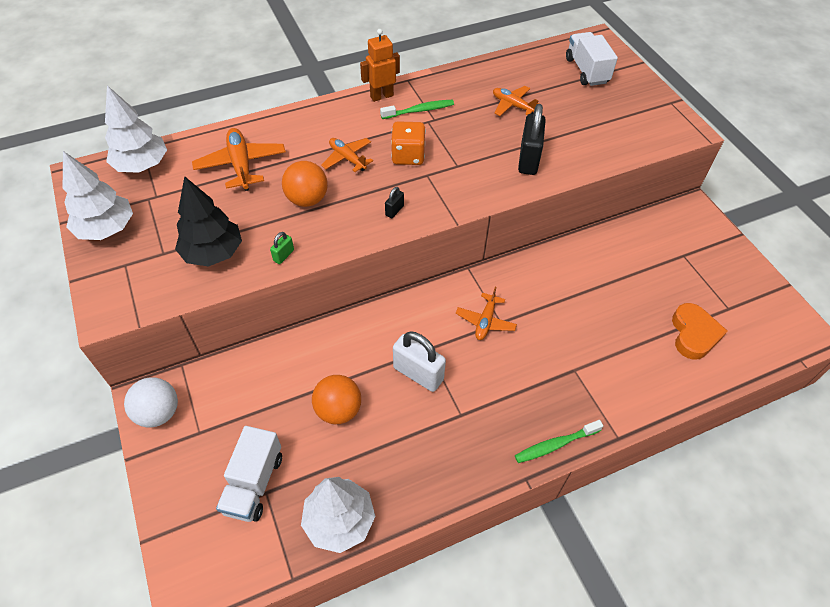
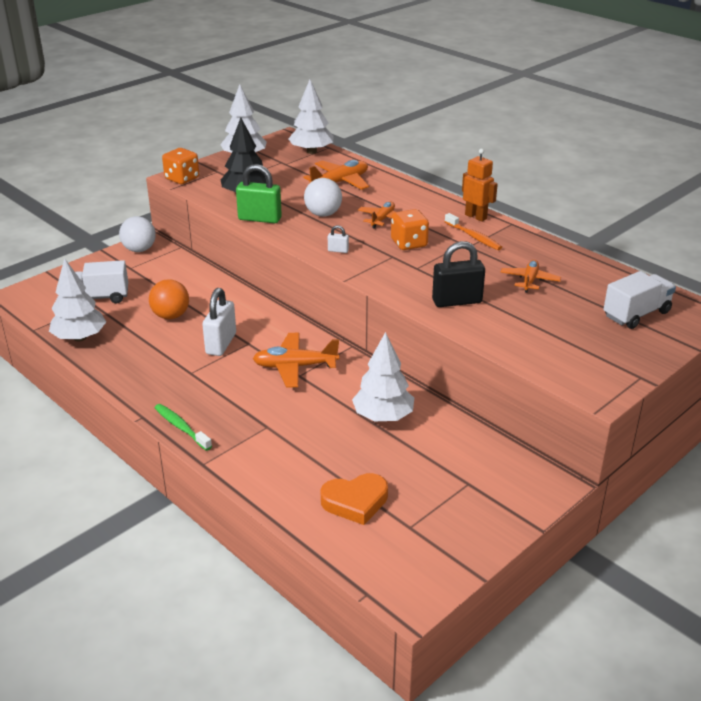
camera: 70 degrees right, 20 degrees down
(118, 306) = (182, 179): none -> orange dice
(283, 255) = (259, 219): green padlock -> green padlock, size x2.19
(307, 199) = (323, 214): orange ball -> white ball
(394, 210) = (338, 250): black padlock -> white padlock
(419, 110) = (474, 237): green toothbrush -> orange toothbrush
(485, 321) = (295, 367): orange plane -> orange plane, size x1.54
(585, 280) = (383, 416): none -> white tree

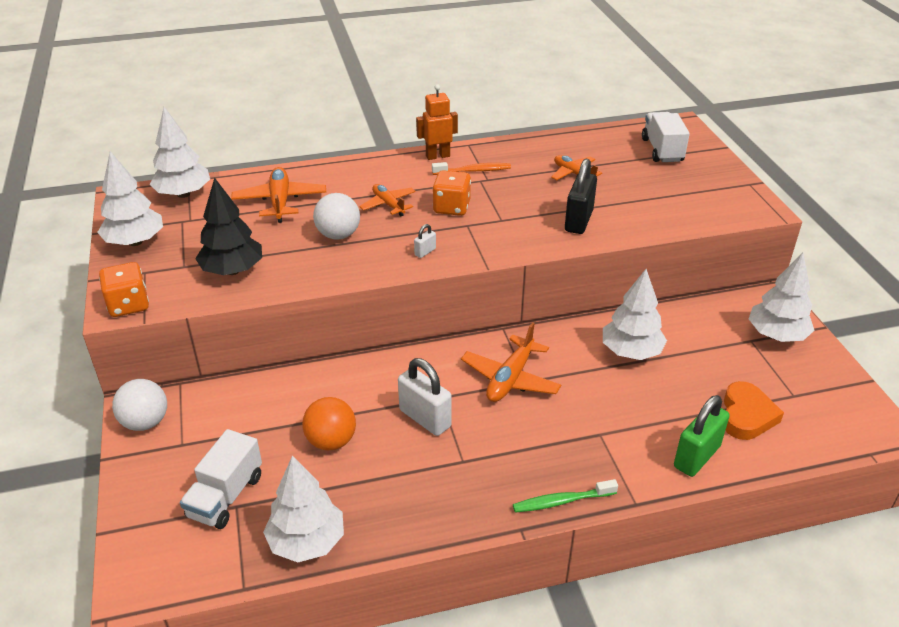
camera: 60 degrees left, 5 degrees up
(259, 219) = (302, 279): green padlock -> green padlock (696, 457)
(493, 498) = (776, 335): none -> white tree

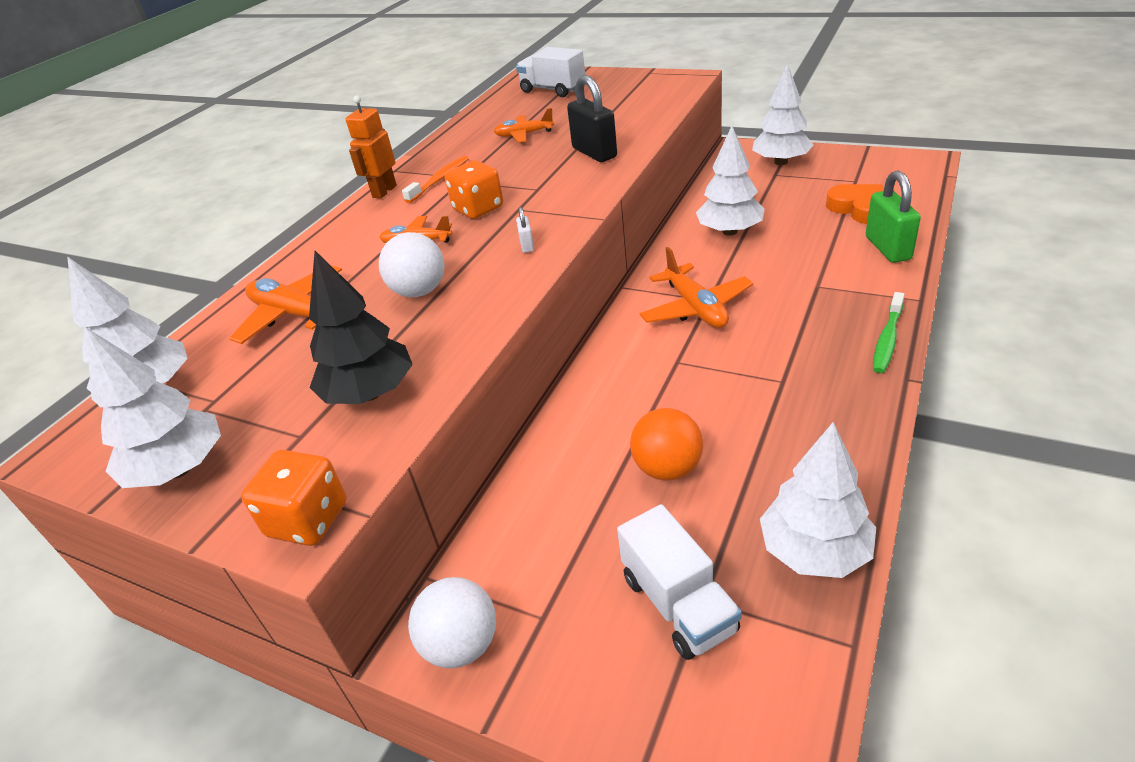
camera: 45 degrees left, 0 degrees up
(425, 418) = (698, 383): white padlock -> none

